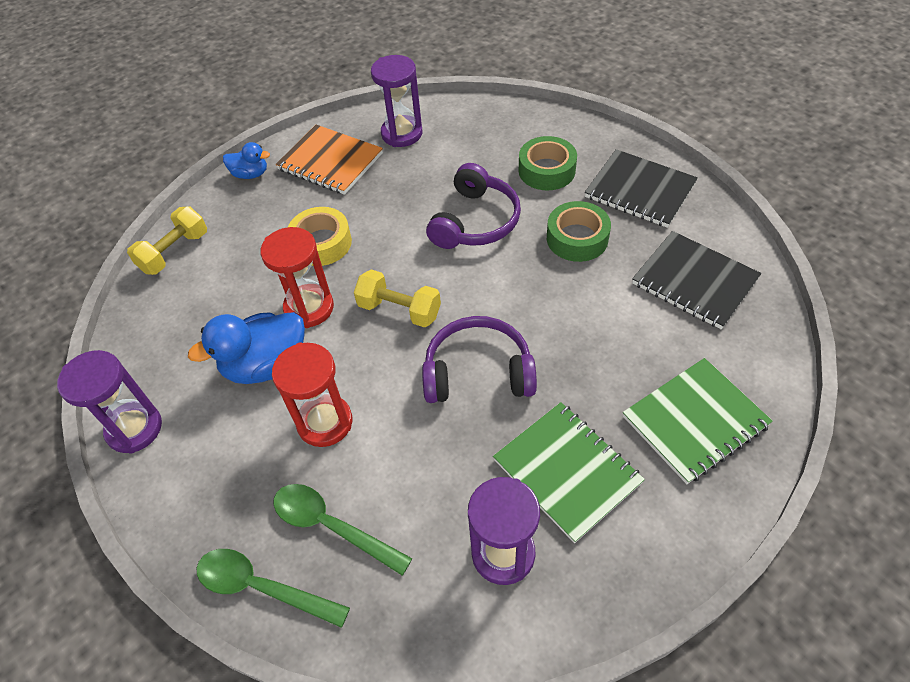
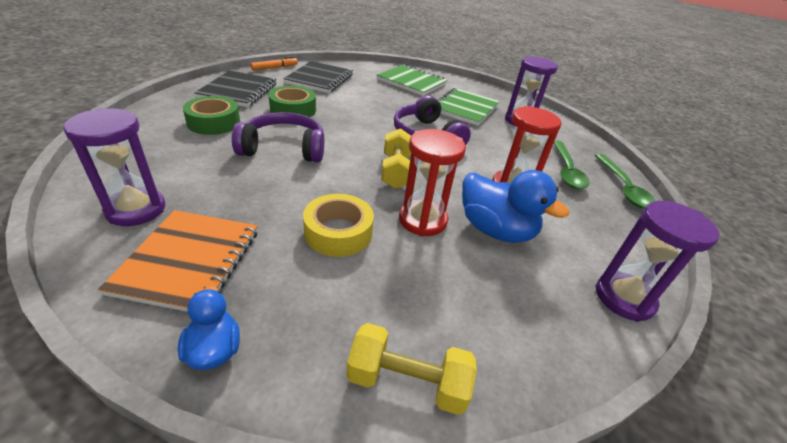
camera: 120 degrees left, 15 degrees down
(738, 231) = (274, 68): none -> orange marker

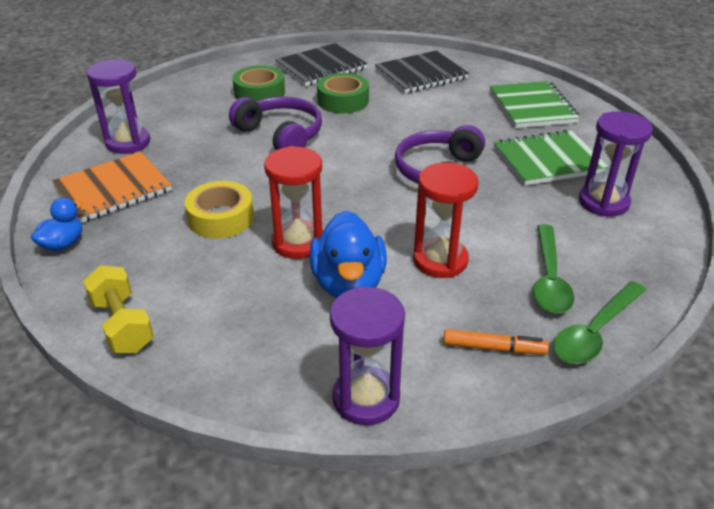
camera: 50 degrees right, 0 degrees up
(274, 68) = (392, 50): orange marker -> orange marker (494, 348)
(396, 171) = (345, 193): yellow dumbbell -> none
(566, 170) = (549, 278): green spoon -> green spoon turned 45 degrees counterclockwise

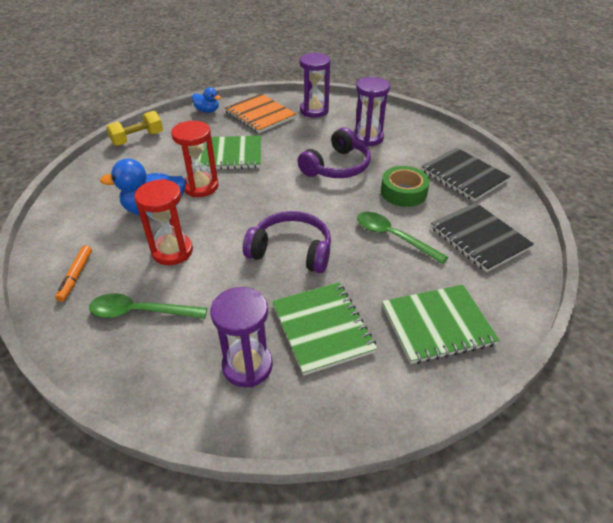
camera: 85 degrees right, 5 degrees up
(221, 218) = (229, 155): yellow tape -> green notebook
(259, 93) = (401, 150): green tape -> none
(366, 398) = (55, 222): purple hourglass -> purple hourglass (368, 138)
(595, 332) = (74, 334): green spoon -> green spoon (393, 237)

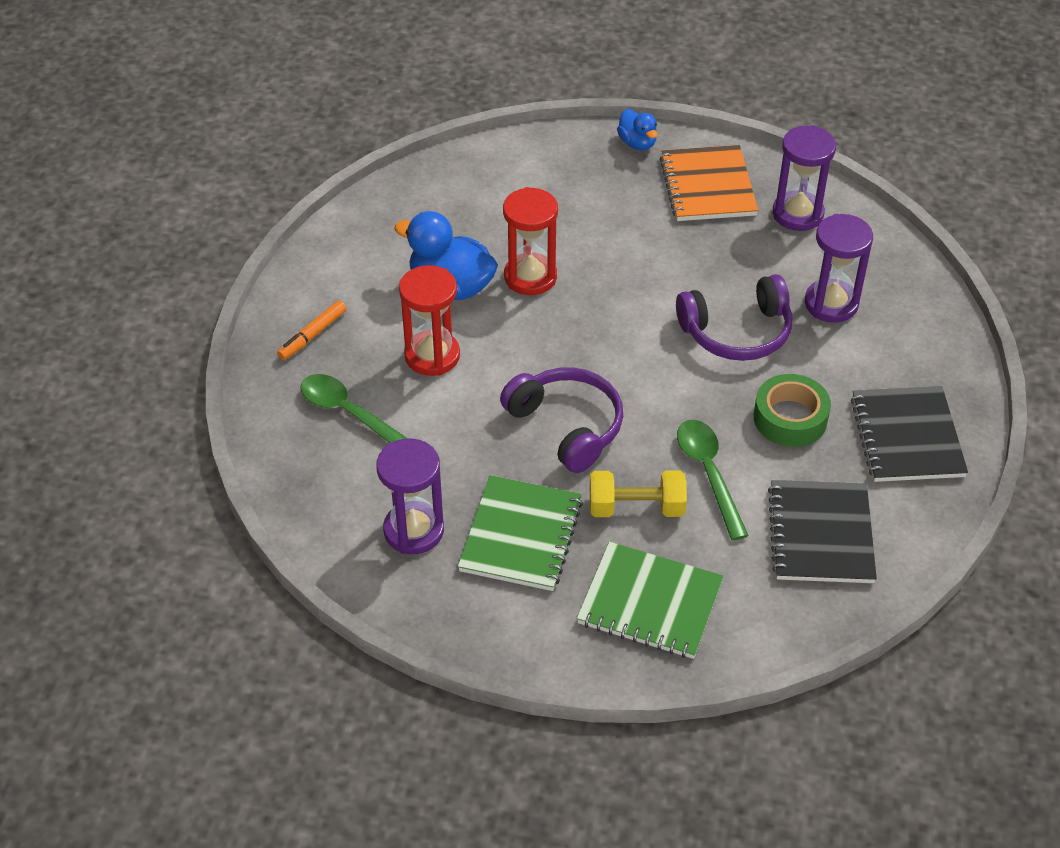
camera: 35 degrees right, 5 degrees up
(137, 139) = (505, 155): yellow dumbbell -> yellow dumbbell (636, 508)
(229, 155) = (606, 241): green notebook -> none

